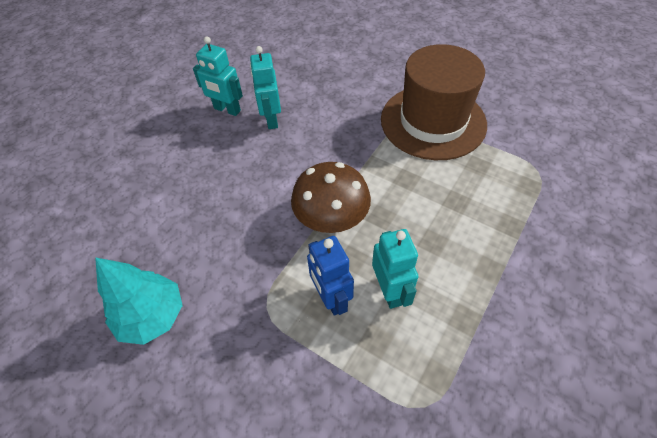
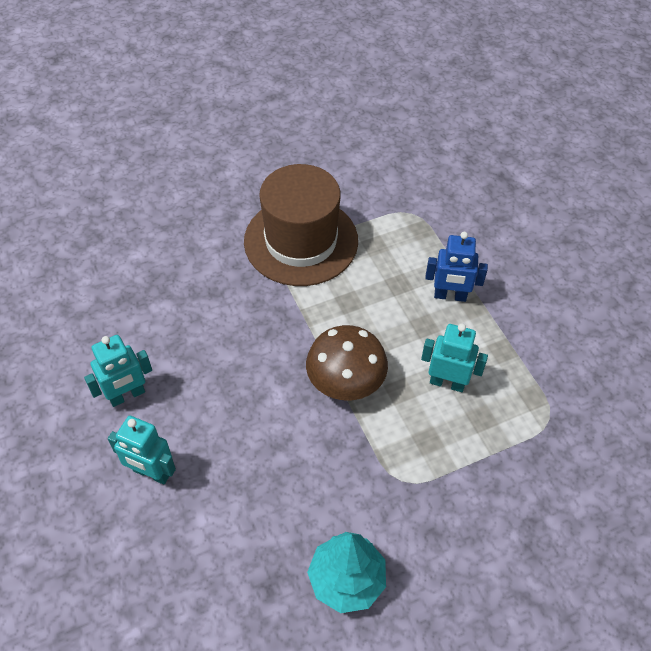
camera: 60 degrees left, 0 degrees up
(271, 119) = (180, 363): turquoise robot -> turquoise robot (151, 473)
(331, 298) = (425, 427): blue robot -> blue robot (450, 296)

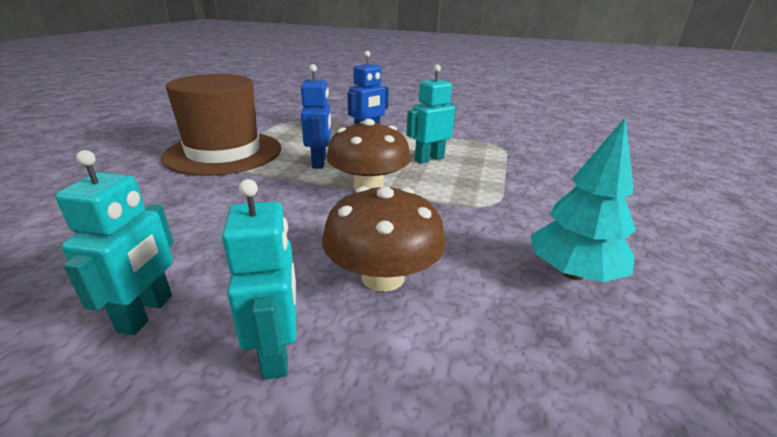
camera: 50 degrees left, 25 degrees down
(151, 473) = (277, 352): turquoise robot -> turquoise robot turned 75 degrees counterclockwise
(244, 474) = (383, 277): none -> brown mushroom
(353, 314) = (319, 162): none -> blue robot

